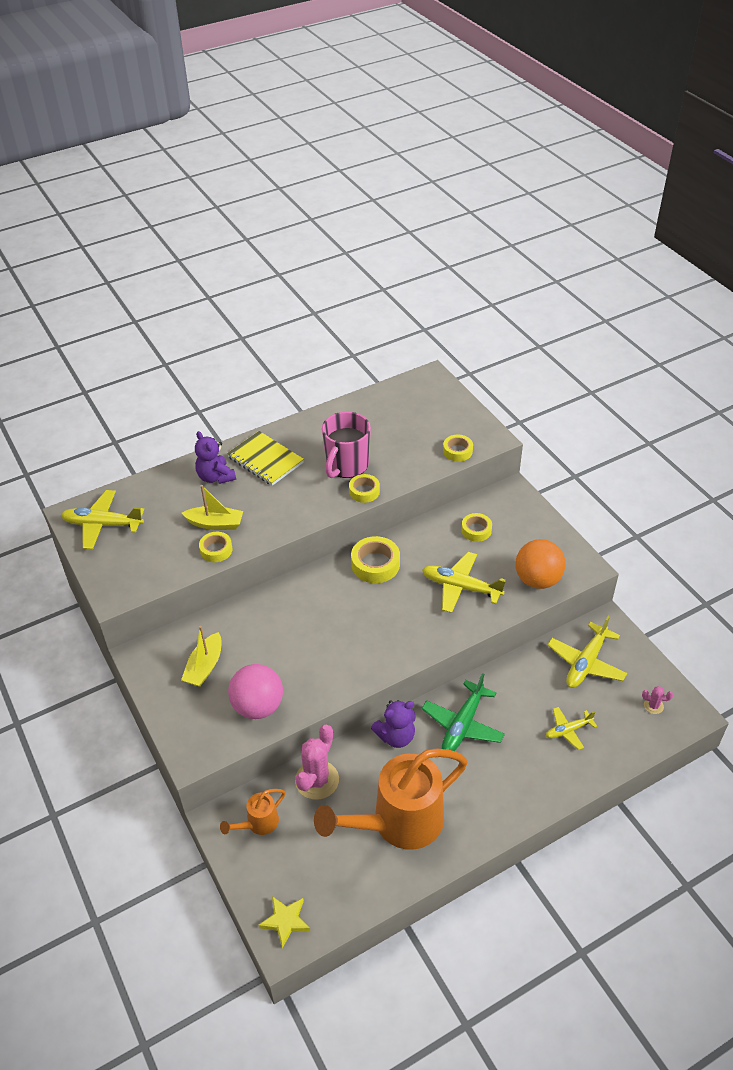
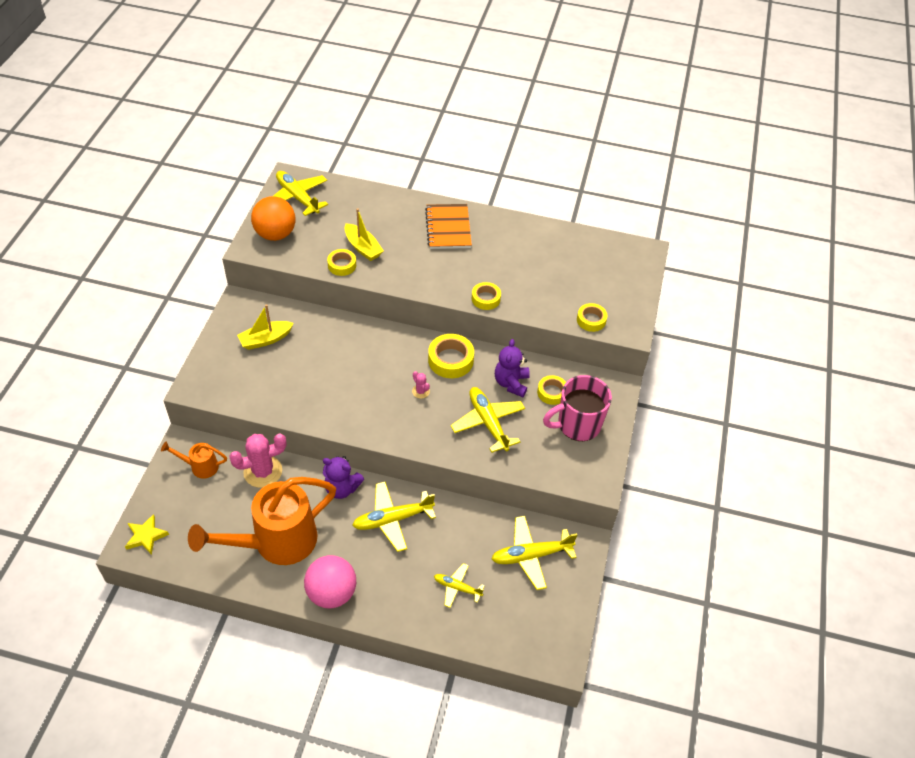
camera: 40 degrees right, 5 degrees up
(215, 477) = (402, 216): purple teddy bear -> purple teddy bear (511, 383)
(258, 706) = (265, 390): pink ball -> pink ball (331, 593)
(265, 460) = (448, 228): yellow notebook -> orange notebook
(346, 465) = (497, 271): pink mug -> pink mug (577, 424)
(398, 822) = (276, 542): orange watering can -> orange watering can turned 45 degrees counterclockwise
(462, 725) = (392, 519): green plane -> yellow plane
(537, 580) = (550, 463): orange ball -> orange ball (275, 234)
(653, 706) = (540, 628): pink cactus -> pink cactus (420, 391)

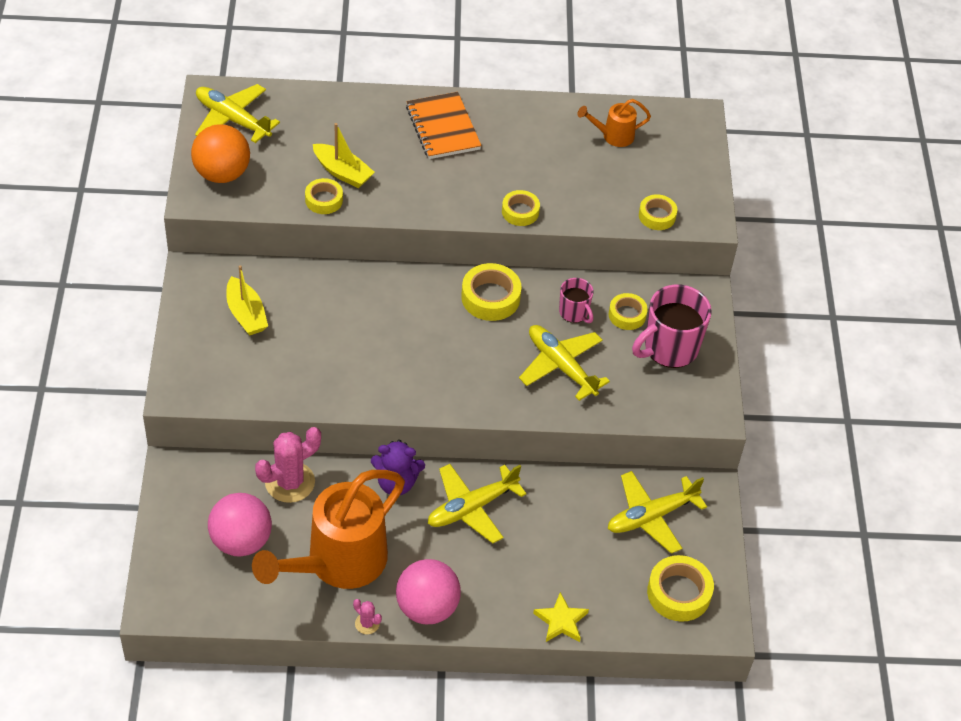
camera: 15 degrees left, 0 degrees up
(146, 536) = (171, 589): yellow star -> yellow star (561, 621)
(200, 466) = (207, 491): orange watering can -> orange watering can (613, 136)
(210, 510) = (241, 541): none -> pink ball
(265, 339) = (246, 314): yellow boat -> yellow boat turned 75 degrees counterclockwise
(420, 391) = (466, 343): pink cactus -> pink cactus (367, 623)
(457, 587) = (575, 571): yellow plane -> none
(511, 383) = (574, 312): purple teddy bear -> pink mug
(534, 624) = (679, 593): none -> yellow tape

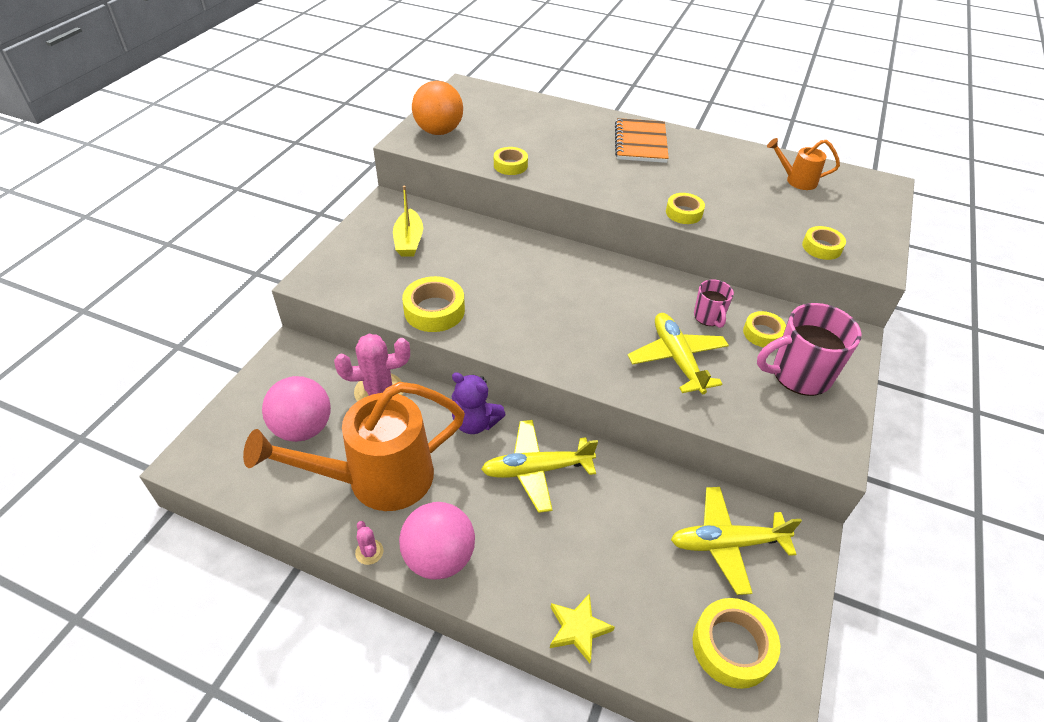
camera: 25 degrees right, 5 degrees down
(232, 119) = (470, 103): yellow plane -> none
(342, 172) = (538, 152): yellow boat -> none
(490, 297) = (631, 284): yellow tape -> yellow tape (434, 310)

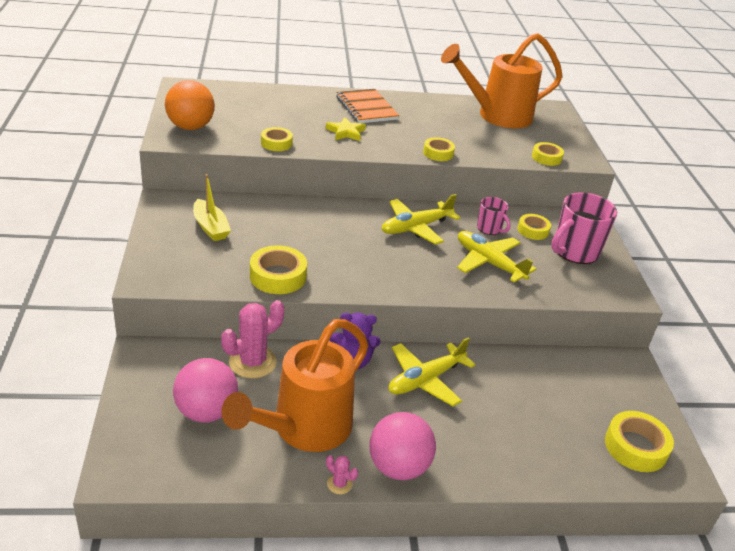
camera: 30 degrees left, 10 degrees down
(578, 629) = (533, 475): yellow star -> yellow star (346, 132)
(726, 543) = (588, 384): yellow plane -> yellow plane (415, 227)
(796, 180) = (497, 116): orange watering can -> orange watering can, size x2.22

